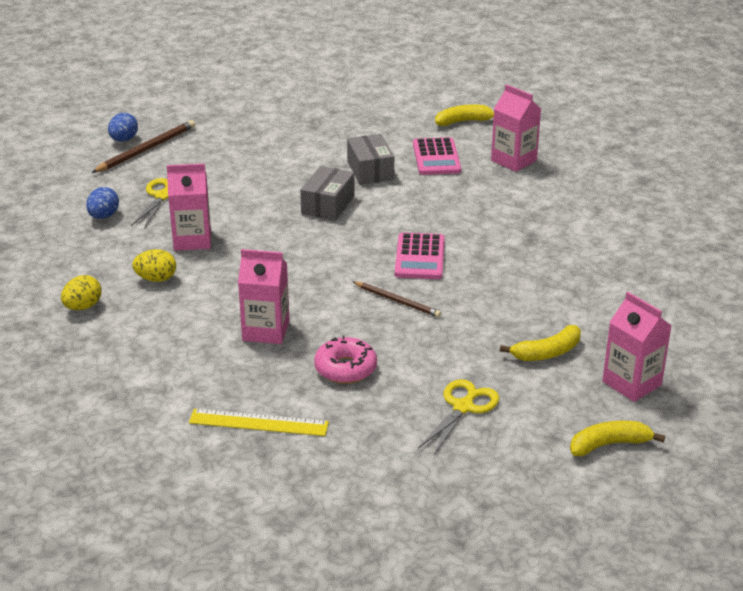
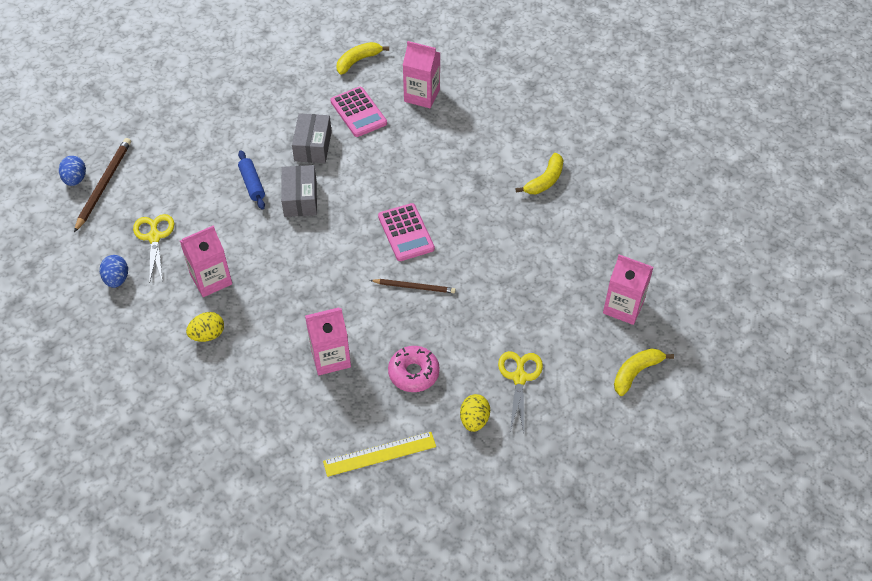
camera: 25 degrees left, 20 degrees up
(83, 307) = (165, 389): yellow egg -> yellow egg (474, 420)
(288, 183) = (252, 184): none -> blue rolling pin
(370, 170) = (313, 146): grey box -> grey box turned 45 degrees clockwise
(547, 353) = (550, 299): yellow banana -> yellow banana (545, 180)

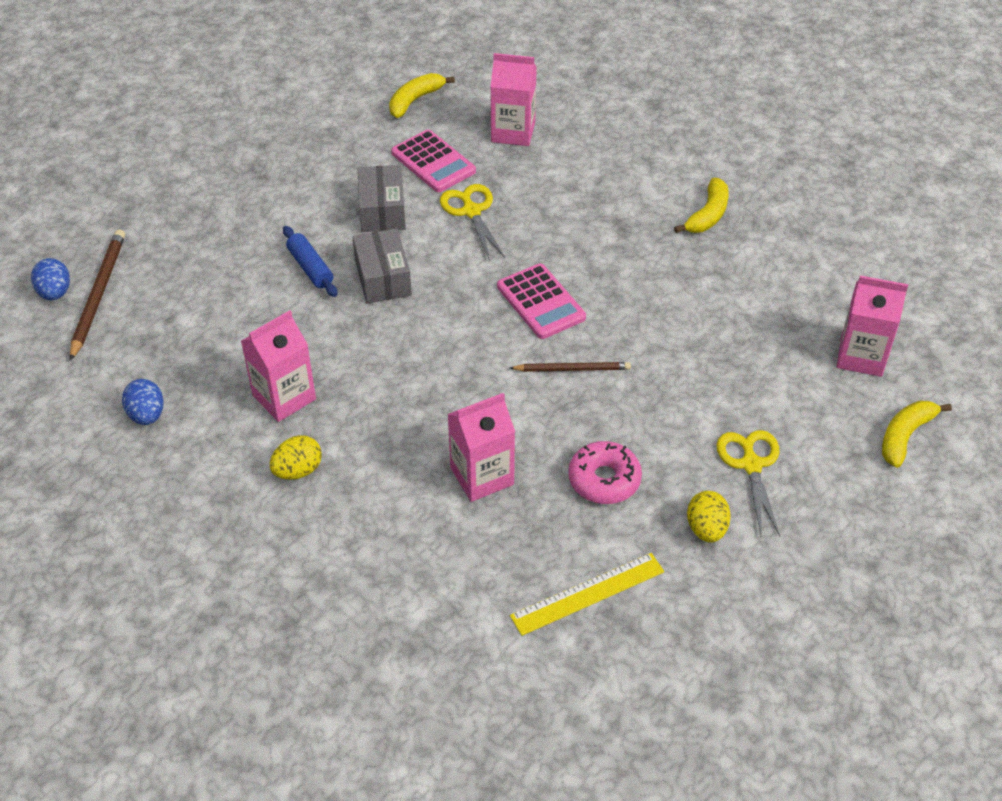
camera: 10 degrees left, 5 degrees down
(154, 237) = (188, 353): yellow scissors -> yellow scissors (471, 211)

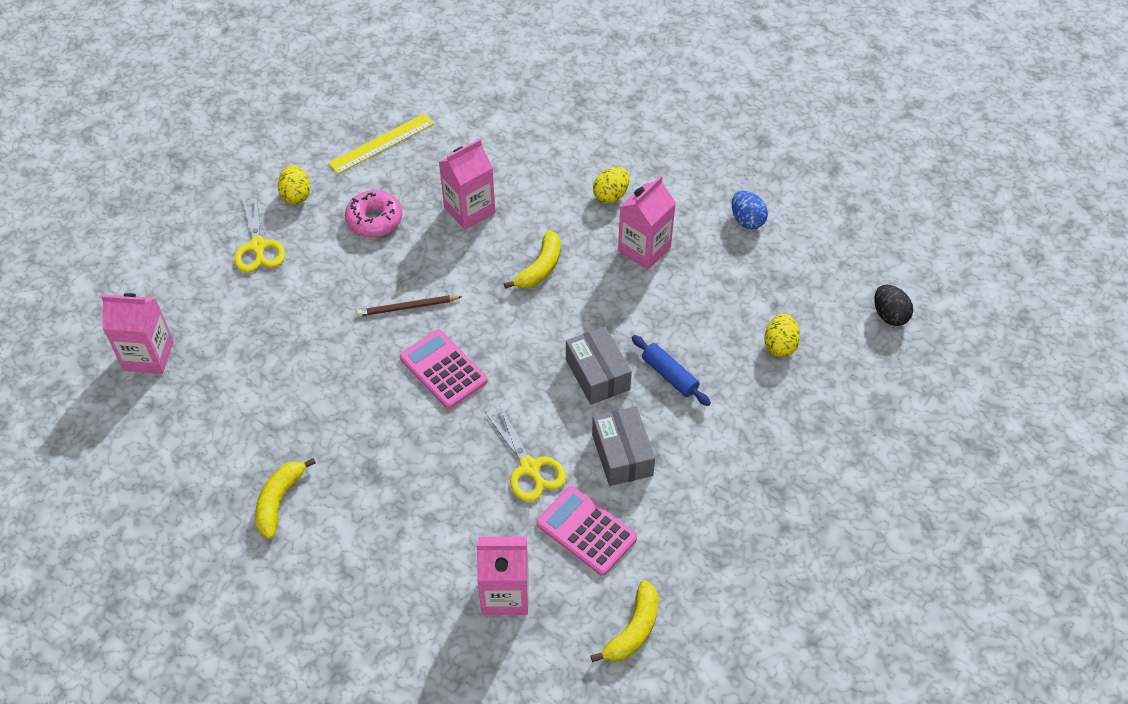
camera: 170 degrees right, 5 degrees up
(55, 293) = (889, 315): blue egg -> black egg
(98, 294) = (849, 319): brown pencil -> none
(185, 280) = (780, 345): none -> yellow egg
(905, 436) = (127, 287): yellow banana -> yellow banana (540, 268)

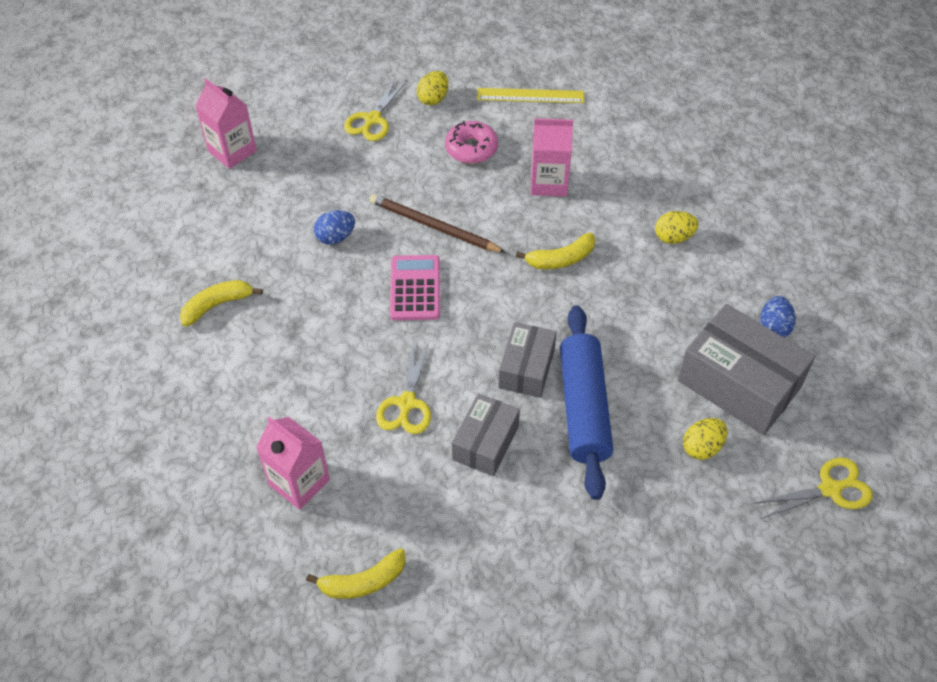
camera: 40 degrees right, 0 degrees up
(329, 371) = (336, 237): none -> blue egg
(407, 307) = (433, 226): brown pencil -> brown pencil, size x1.55
(586, 531) = (402, 481): pink calculator -> none
(644, 249) = (660, 296): pink carton -> none
(669, 375) = (584, 408): blue rolling pin -> blue rolling pin, size x1.99
(761, 280) = (739, 384): none -> grey box
(889, 315) = (830, 489): black egg -> yellow scissors

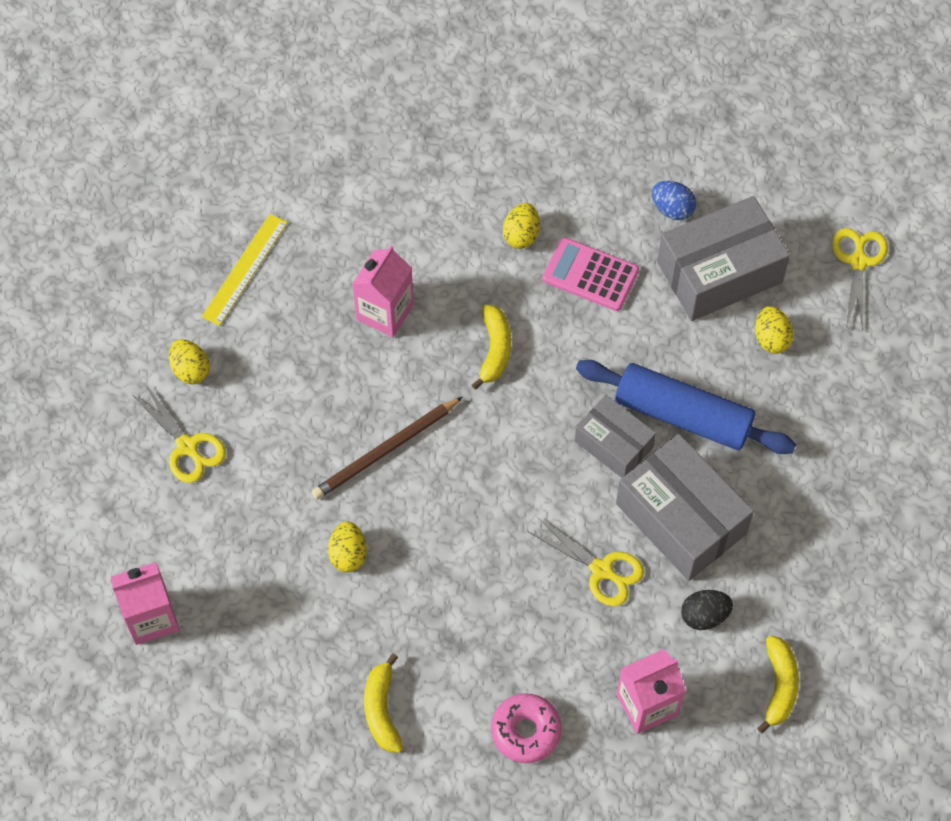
camera: 65 degrees left, 10 degrees up
(336, 237) = (348, 554): blue egg -> yellow egg
(403, 495) = (704, 616): none -> black egg
(415, 288) = (461, 503): pink calculator -> pink calculator (590, 275)
(471, 148) = (292, 364): pink donut -> pink donut (525, 731)
(485, 443) = (680, 518): grey box -> grey box, size x1.66

